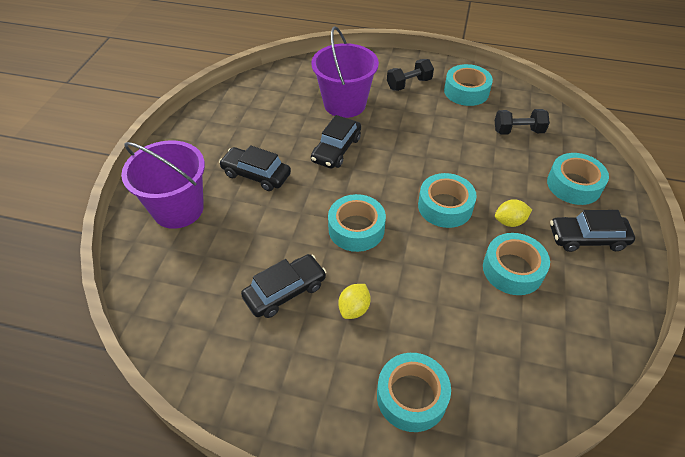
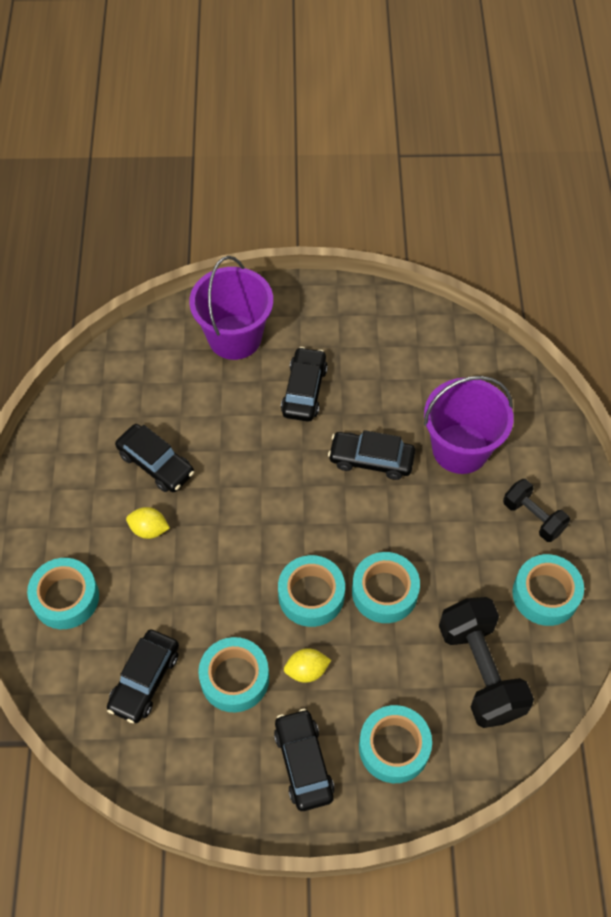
camera: 75 degrees right, 10 degrees up
(356, 229) = (252, 509): turquoise tape -> turquoise tape (384, 592)
(509, 221) = (306, 670): yellow lemon -> yellow lemon turned 75 degrees counterclockwise
(509, 338) = (144, 680): none -> black car
(518, 131) = (480, 671): black dumbbell -> black dumbbell, size x1.72

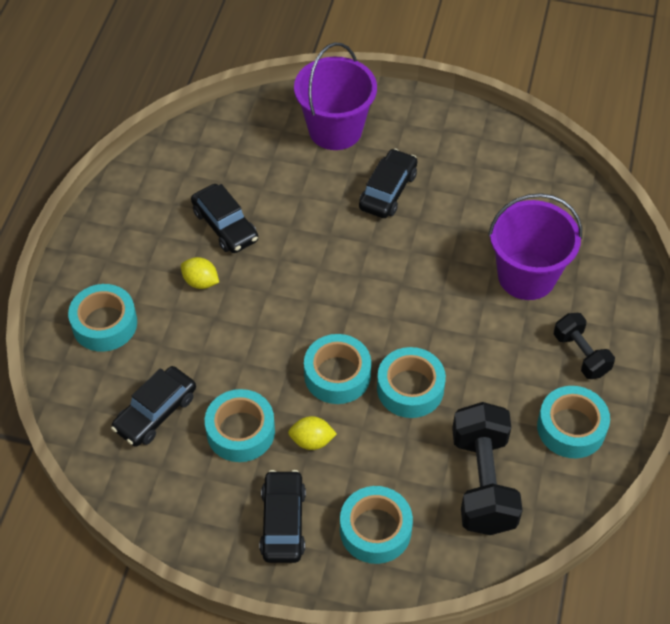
camera: 15 degrees right, 5 degrees down
(371, 459) = (434, 267): black car -> none

